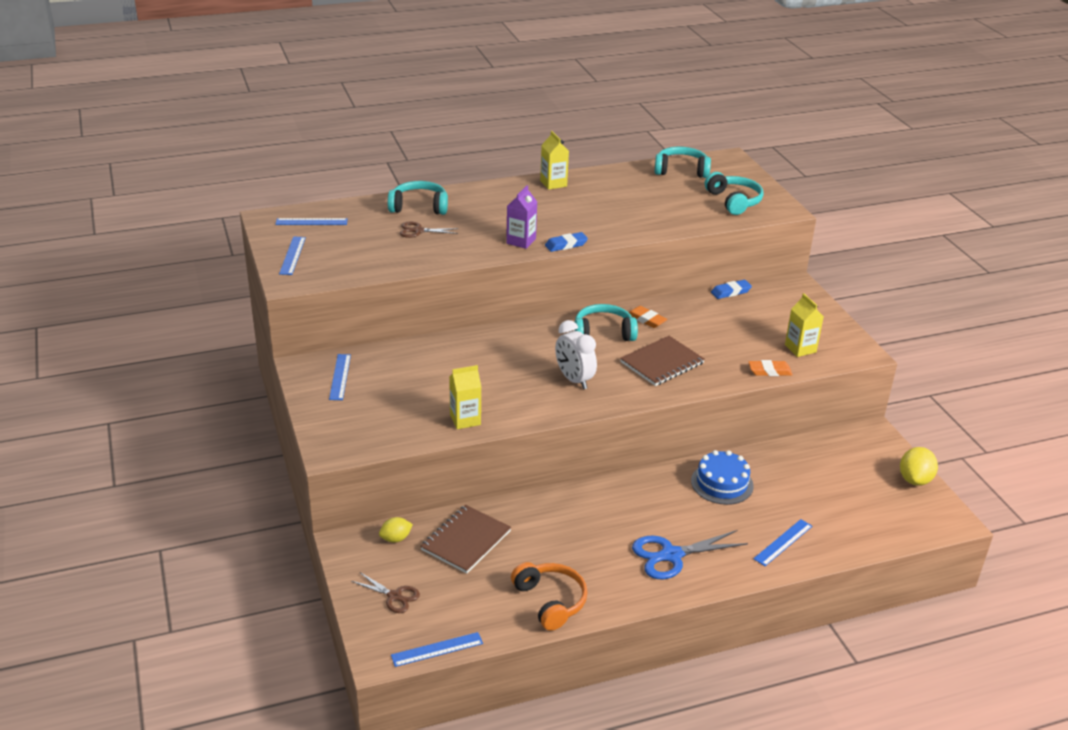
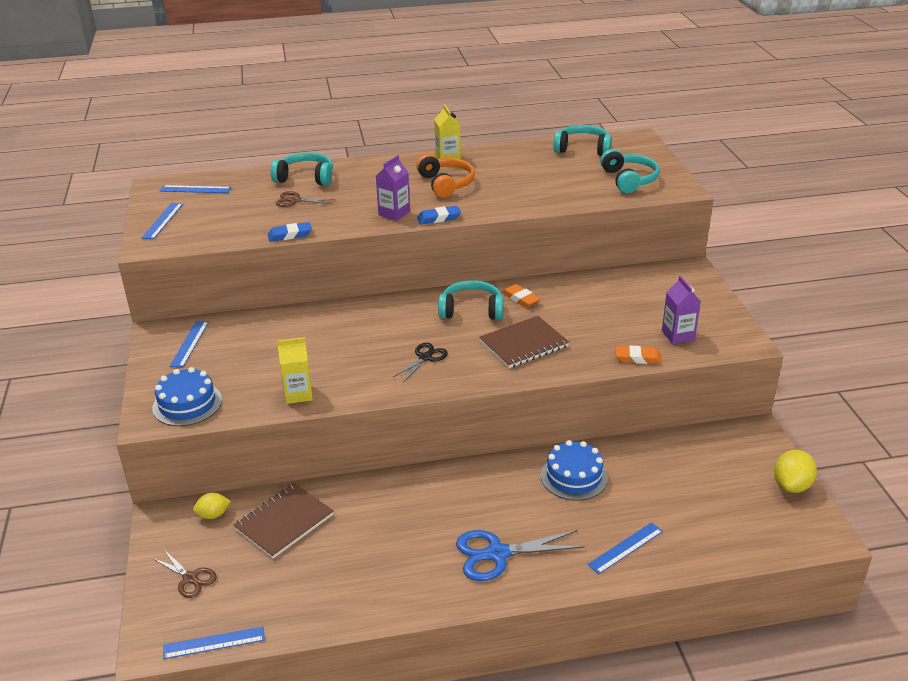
camera: 10 degrees right, 0 degrees up
(361, 434) = (187, 404): none -> blue cake
(550, 601) = (351, 597): orange headphones -> orange headphones (446, 184)
(574, 380) = (425, 357): white clock -> black scissors
(730, 292) = (618, 273): blue eraser -> blue eraser (290, 235)
(800, 348) = (678, 335): yellow carton -> purple carton

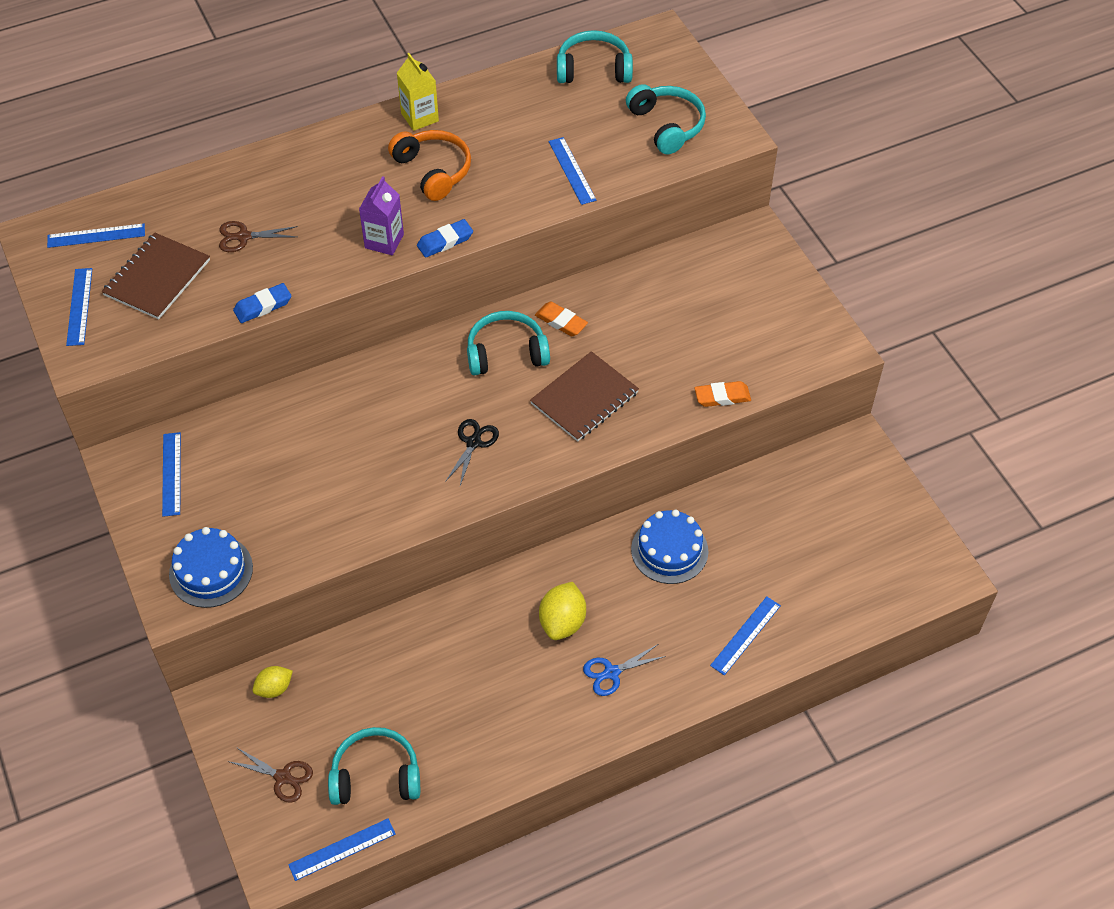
camera: 15 degrees left, 20 degrees up
(284, 522) = (361, 681): brown notebook -> brown notebook (157, 278)
(298, 394) = (340, 529): yellow carton -> none
(305, 178) = (240, 187): turquoise headphones -> turquoise headphones (376, 775)
(497, 554) = (611, 673): blue scissors -> blue scissors, size x0.59
(549, 194) = (572, 170): none -> blue ruler
(678, 335) = (761, 351): purple carton -> none
(791, 485) = (906, 515): yellow lemon -> yellow lemon (562, 622)

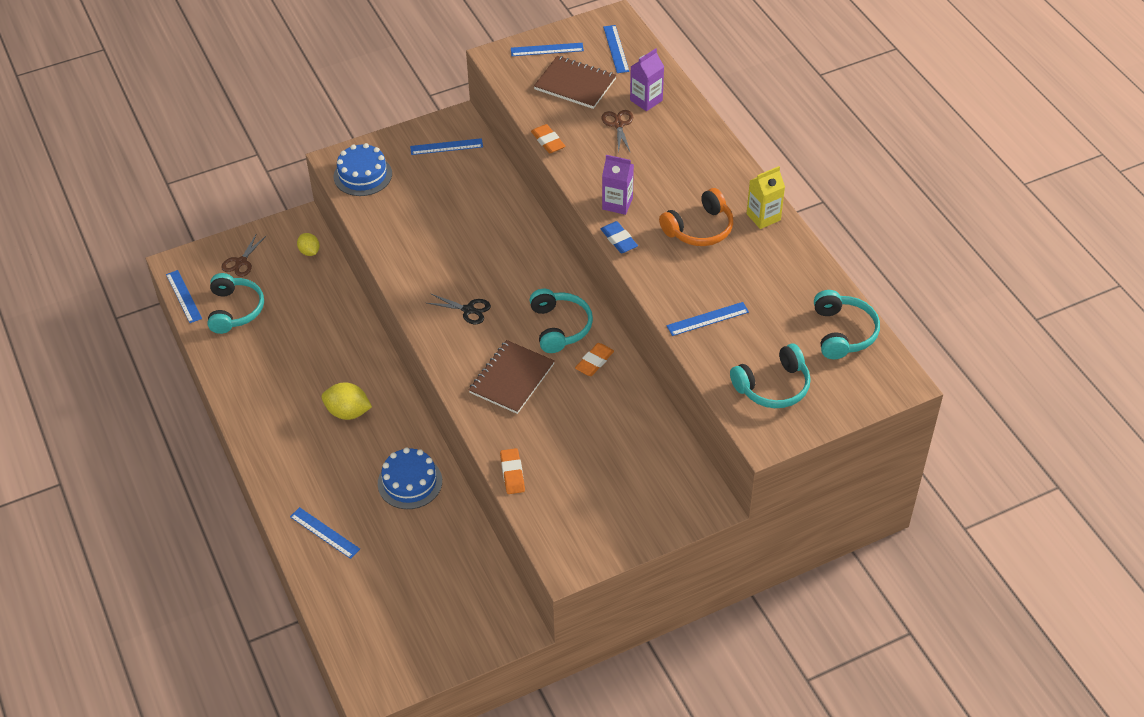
camera: 90 degrees right, 5 degrees down
(203, 209) = (646, 100): none -> purple carton
(263, 306) = (548, 141): blue eraser -> orange eraser
(584, 398) = (512, 378): brown notebook -> brown notebook turned 75 degrees clockwise
(611, 673) = (300, 443): blue scissors -> none

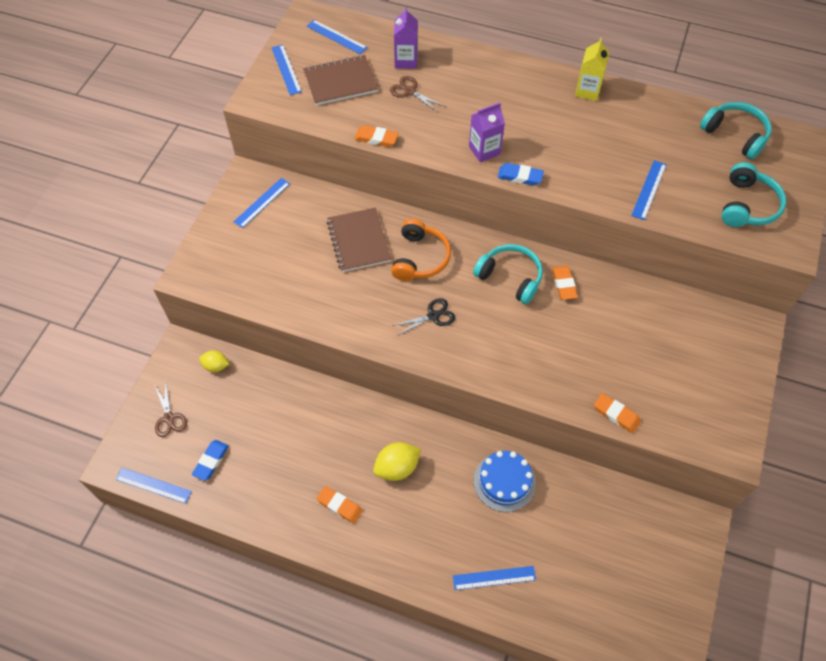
camera: 45 degrees left, 10 degrees up
(235, 310) = (211, 461): turquoise headphones -> blue eraser
(281, 404) = (340, 505): none -> orange eraser
(362, 175) = (223, 272): blue cake -> none
(512, 378) = (527, 343): brown notebook -> brown notebook (359, 241)
(547, 49) = (286, 69): blue ruler -> blue ruler turned 60 degrees counterclockwise
(699, 229) = (560, 129): orange headphones -> orange headphones (420, 258)

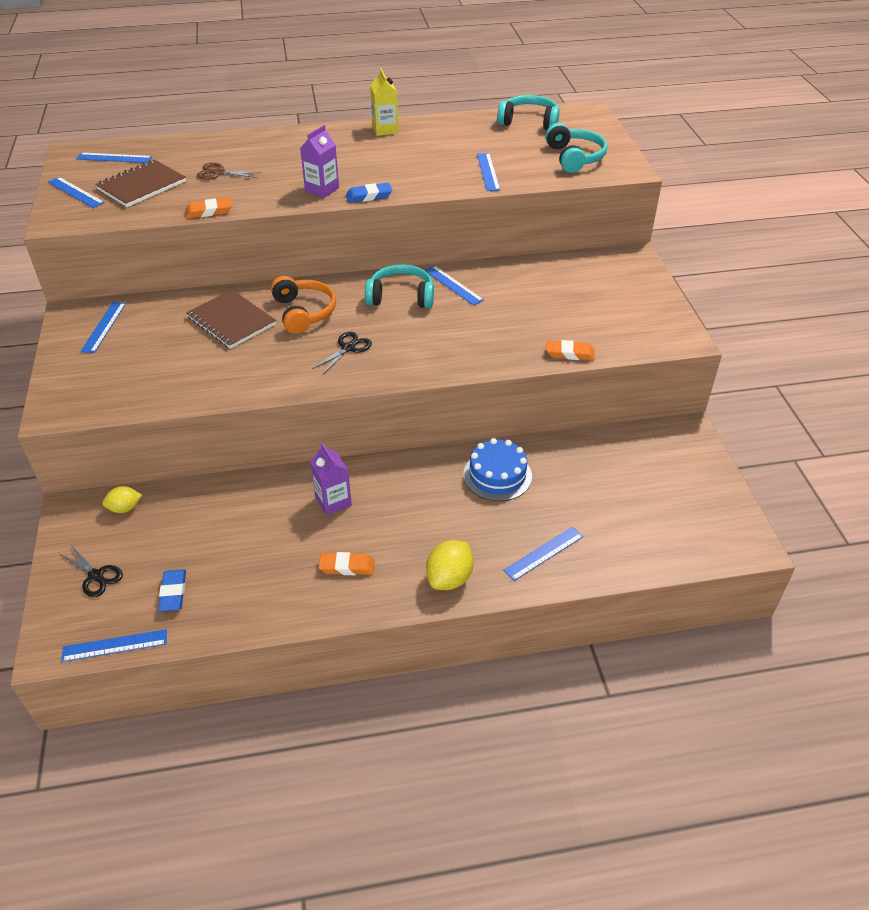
camera: 30 degrees left, 15 degrees down
(169, 418) = (96, 576): brown scissors -> black scissors
(397, 467) = (385, 509): yellow lemon -> yellow lemon (449, 578)
(406, 61) = (199, 155): purple carton -> purple carton (333, 501)
(563, 284) = (453, 285): orange eraser -> blue ruler

